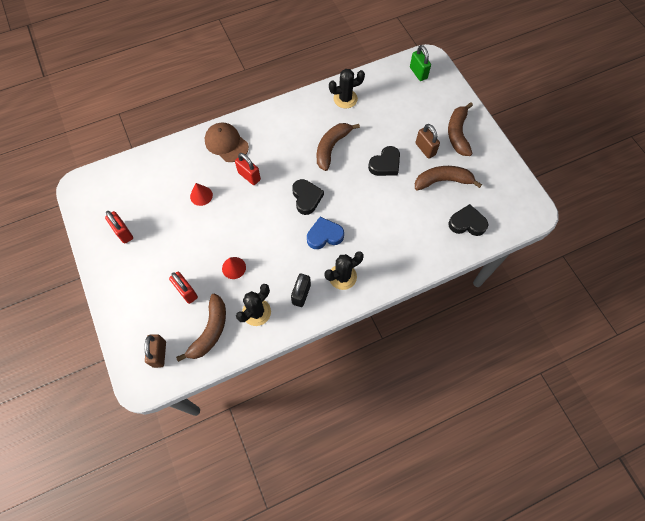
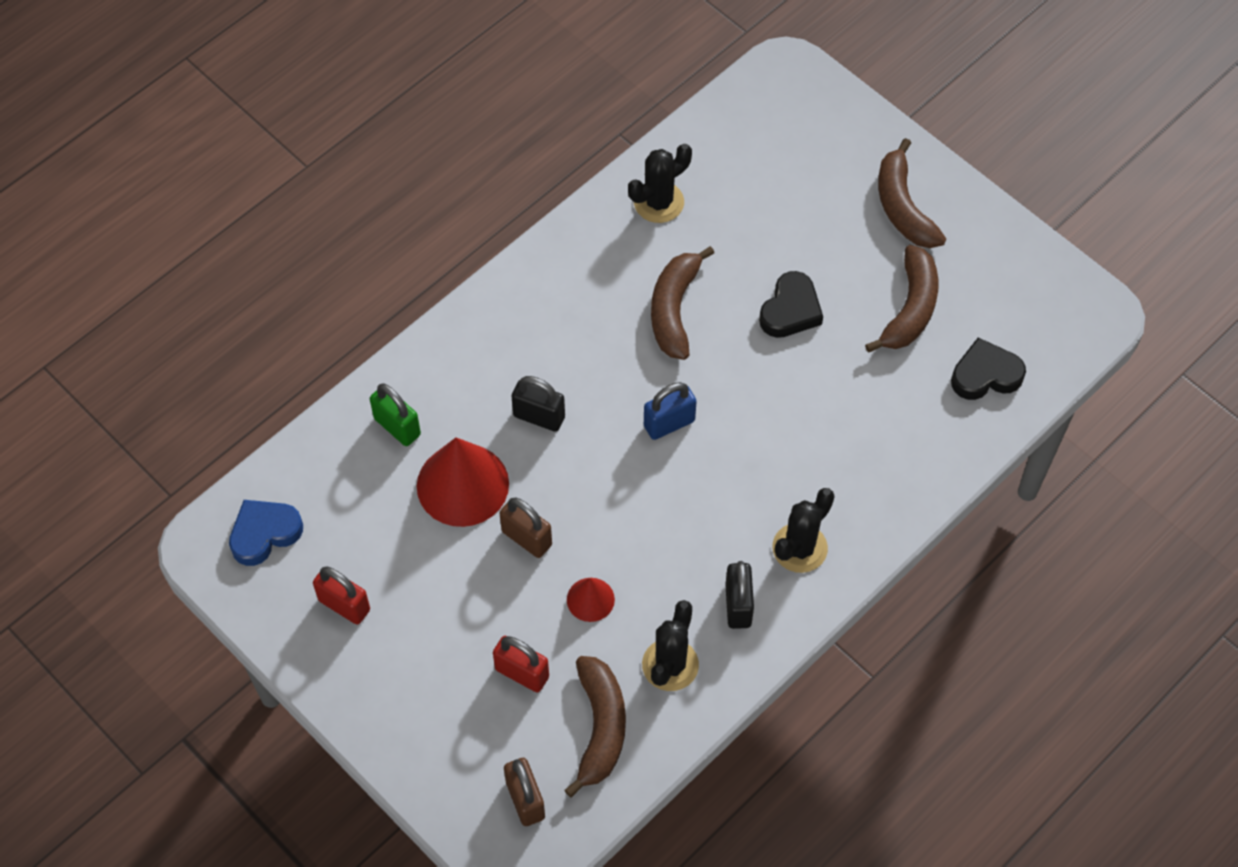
camera: 20 degrees left, 5 degrees down
(201, 195) = (462, 484): red cone -> red cone, size x1.98
(226, 143) = (463, 366): brown cap -> none
(249, 176) = (539, 416): red padlock -> black padlock
(306, 198) = (669, 423): black heart -> blue padlock
(324, 235) = (734, 483): blue heart -> blue heart (264, 533)
(418, 73) = (779, 105): green padlock -> green padlock (397, 427)
(425, 149) = (853, 256): brown padlock -> brown padlock (526, 538)
(442, 181) = (910, 308): brown banana -> brown banana turned 135 degrees clockwise

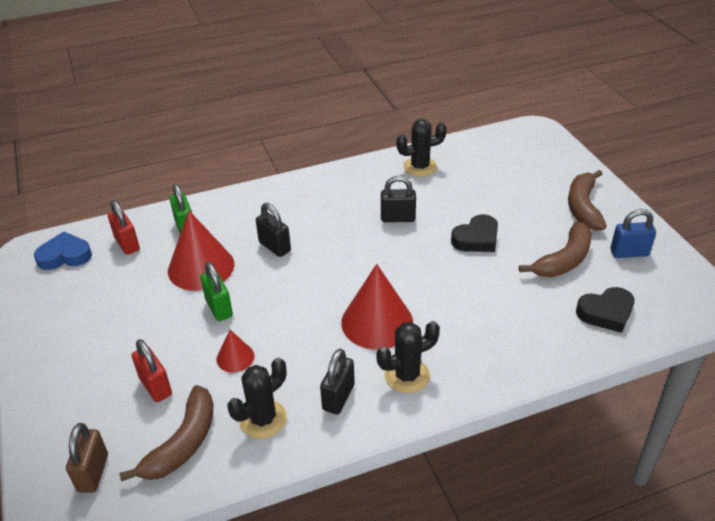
camera: 25 degrees right, 20 degrees down
(344, 605) = (77, 307): red padlock -> red padlock (127, 244)
(526, 538) = (219, 308): brown padlock -> green padlock
(669, 423) = (357, 274): blue padlock -> blue padlock (629, 253)
(674, 309) = (398, 218): brown banana -> black padlock
(729, 486) = (377, 322): none -> red cone
(985, 375) = (606, 313): black heart -> black heart turned 150 degrees clockwise

